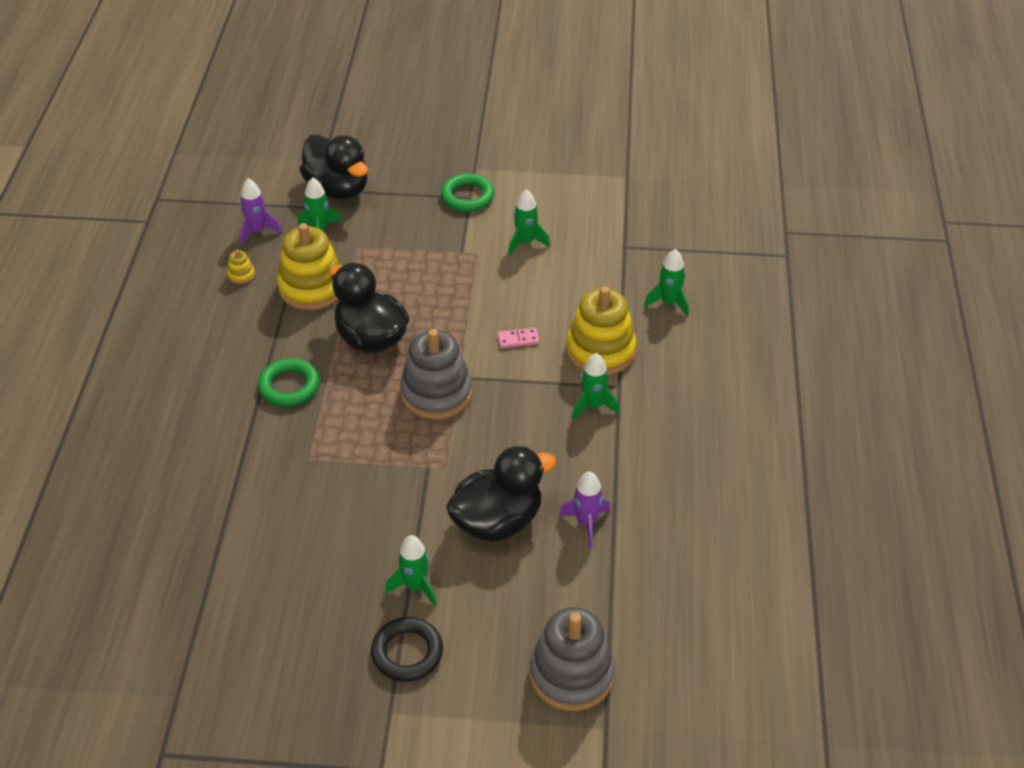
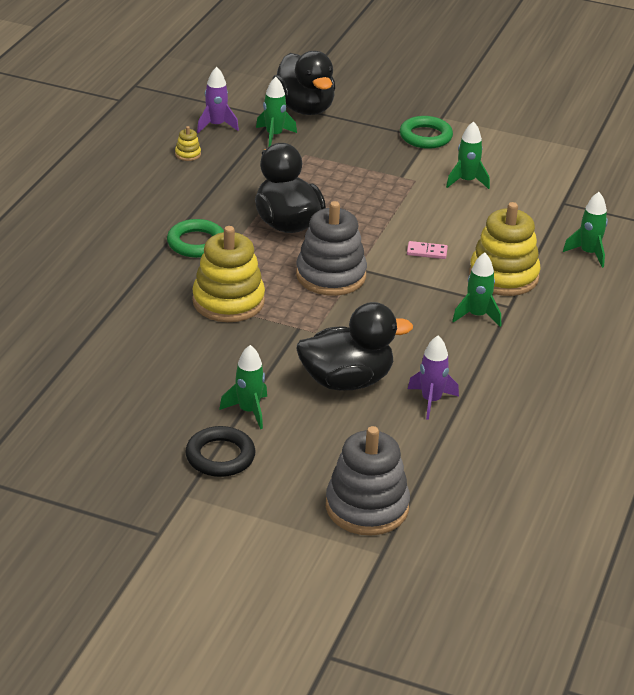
camera: 15 degrees right, 10 degrees down
(312, 287) = (248, 176): yellow stacking toy -> yellow stacking toy (228, 301)

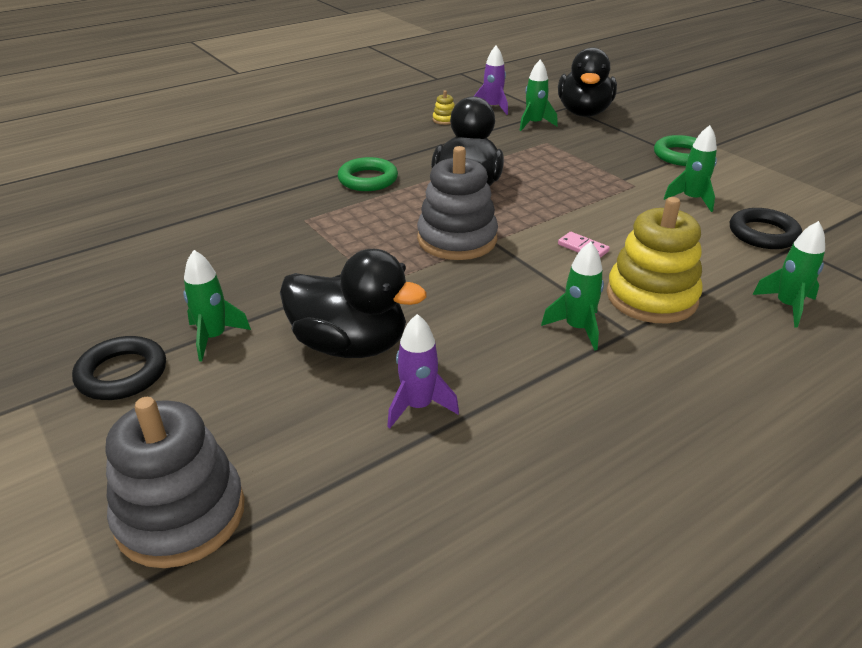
camera: 35 degrees right, 0 degrees up
(228, 301) = (333, 231): yellow stacking toy -> none
(537, 198) = (763, 234): none -> black ring

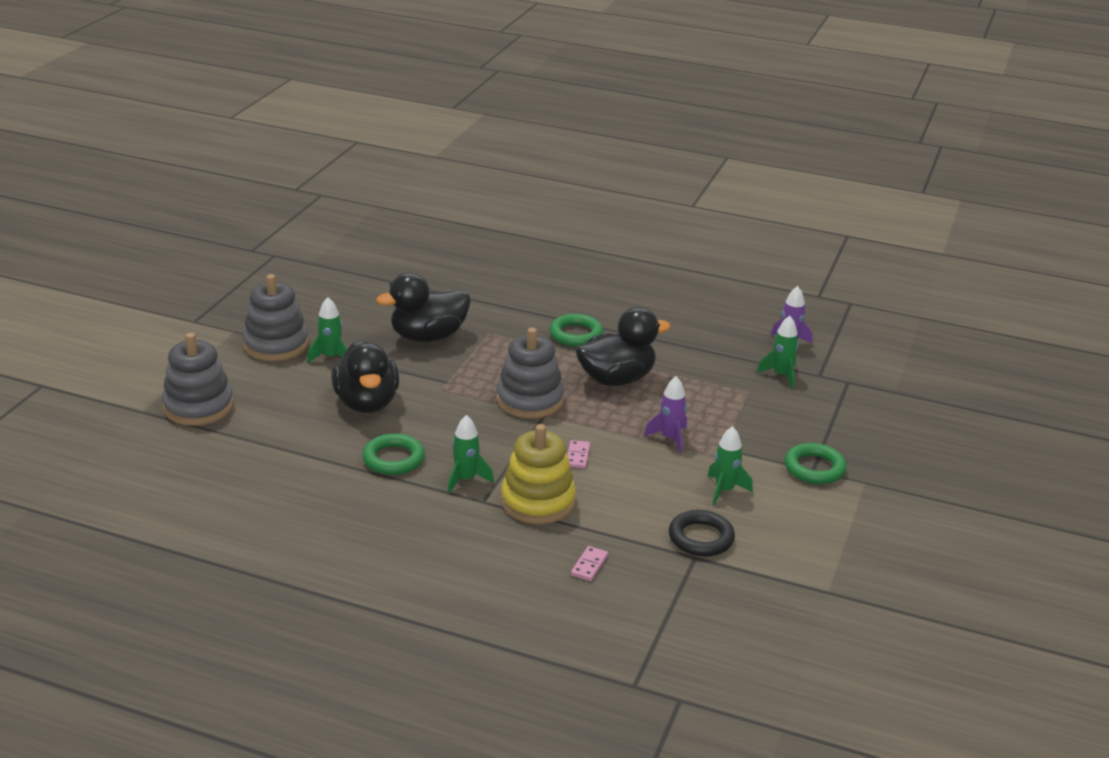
camera: 55 degrees right, 5 degrees down
(122, 374) = (276, 345): black ring -> grey stacking toy
(418, 406) = (333, 445): purple rocket -> purple rocket (670, 438)
(444, 120) = (728, 330): yellow stacking toy -> none
(493, 366) = (393, 459): none -> green ring
(584, 113) = (846, 394): black duck -> black duck (428, 337)
(787, 306) = (589, 565): green rocket -> pink domino

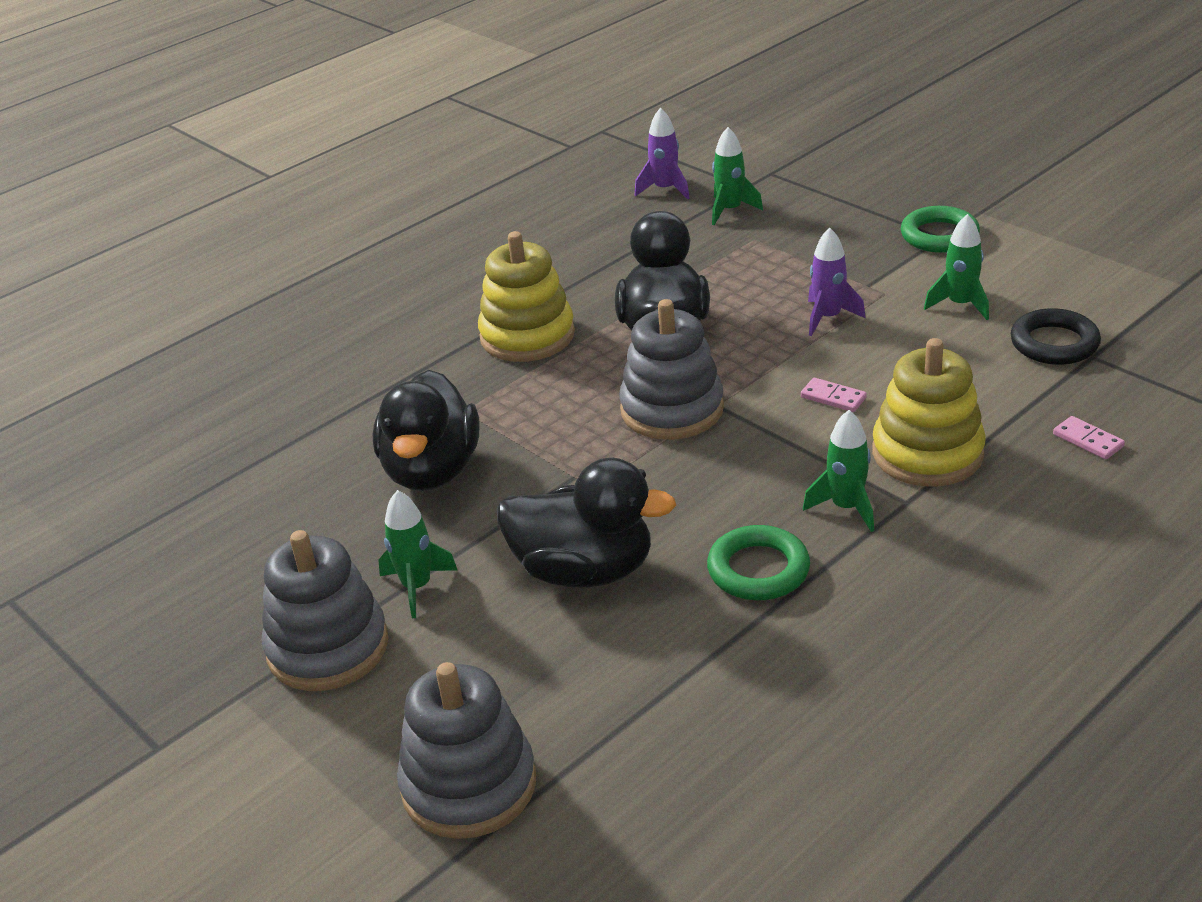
camera: 60 degrees left, 5 degrees up
(576, 334) = (527, 336): green ring -> yellow stacking toy

